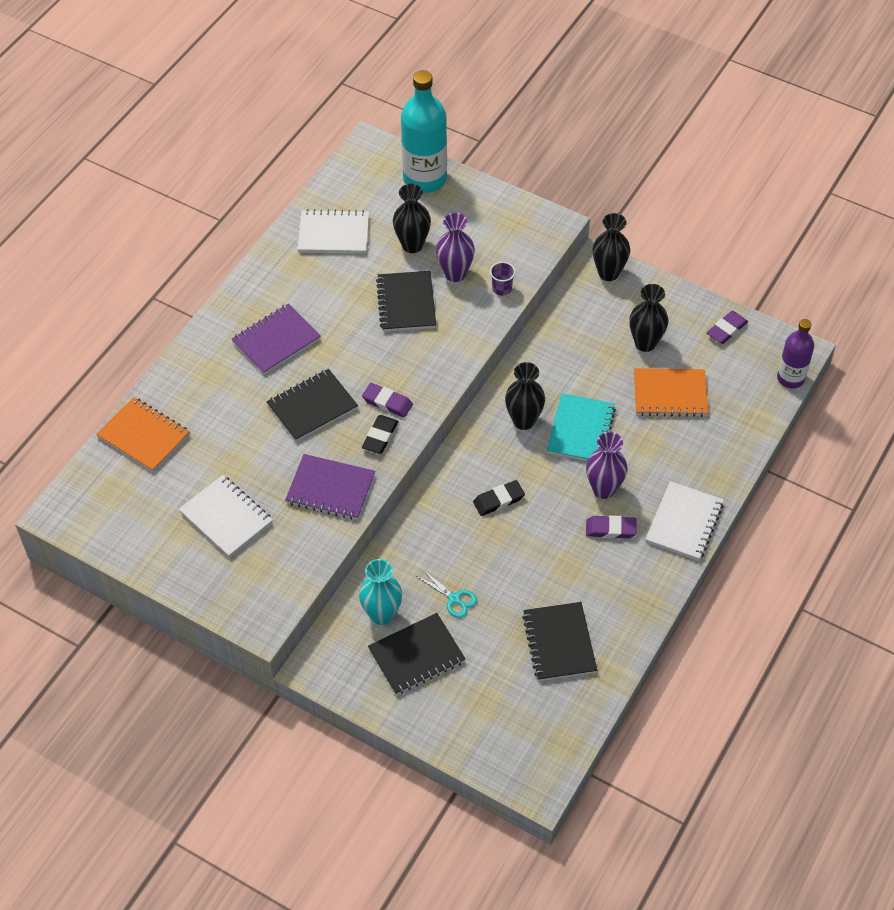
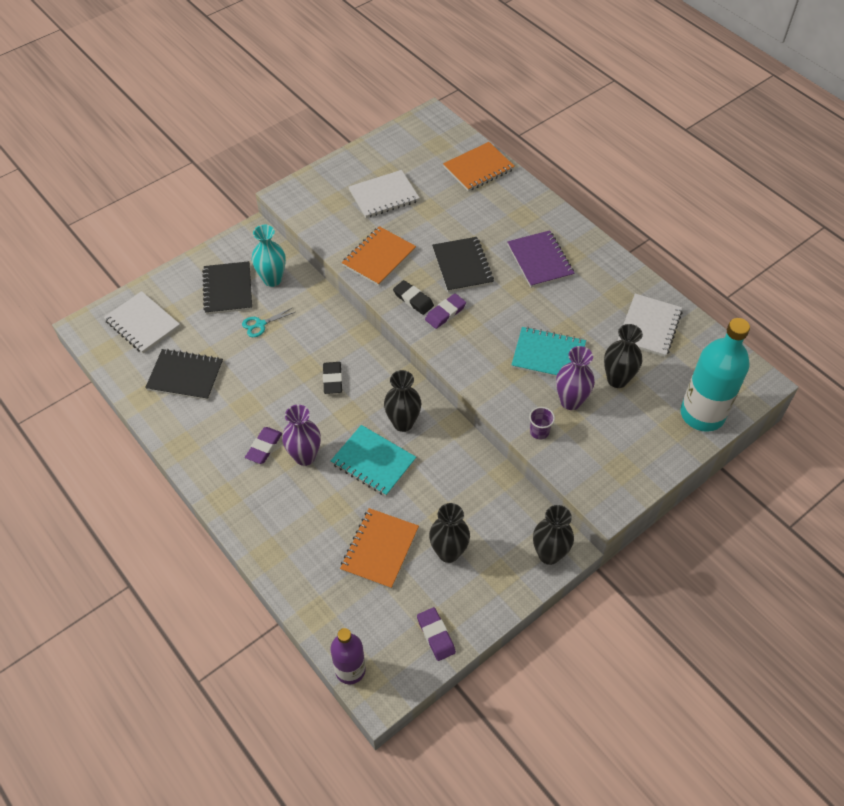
camera: 110 degrees right, 0 degrees up
(330, 489) = (379, 257): purple notebook -> orange notebook
(406, 303) = (548, 355): black notebook -> turquoise notebook
(684, 522) = (240, 504): white notebook -> white notebook (142, 324)

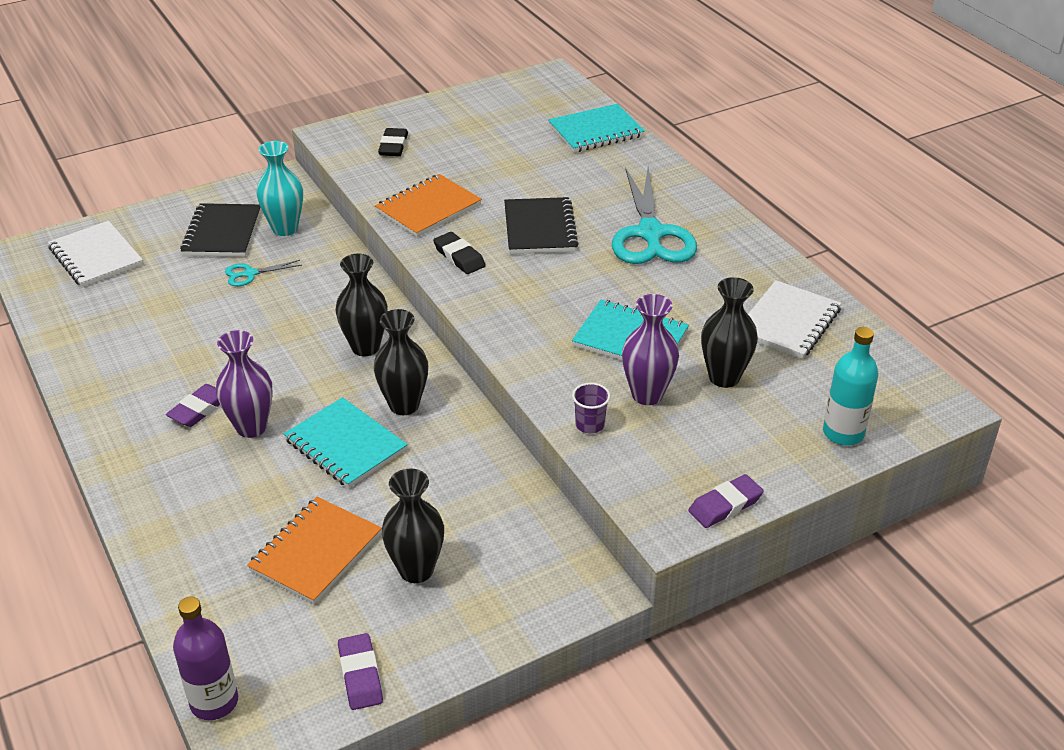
camera: 10 degrees right, 15 degrees down
(185, 376) = (127, 318): black notebook -> none
(332, 379) = (324, 344): black eraser -> black eraser (393, 146)
(384, 196) = (458, 147): white notebook -> none
(445, 313) = (498, 276): purple eraser -> purple eraser (725, 505)
(478, 168) = (596, 131): orange notebook -> turquoise notebook
(540, 260) = (650, 233): purple notebook -> turquoise scissors
(549, 554) = (568, 593): black vase -> black vase (365, 347)
(702, 414) = (843, 433): turquoise bottle -> turquoise bottle, size x0.60

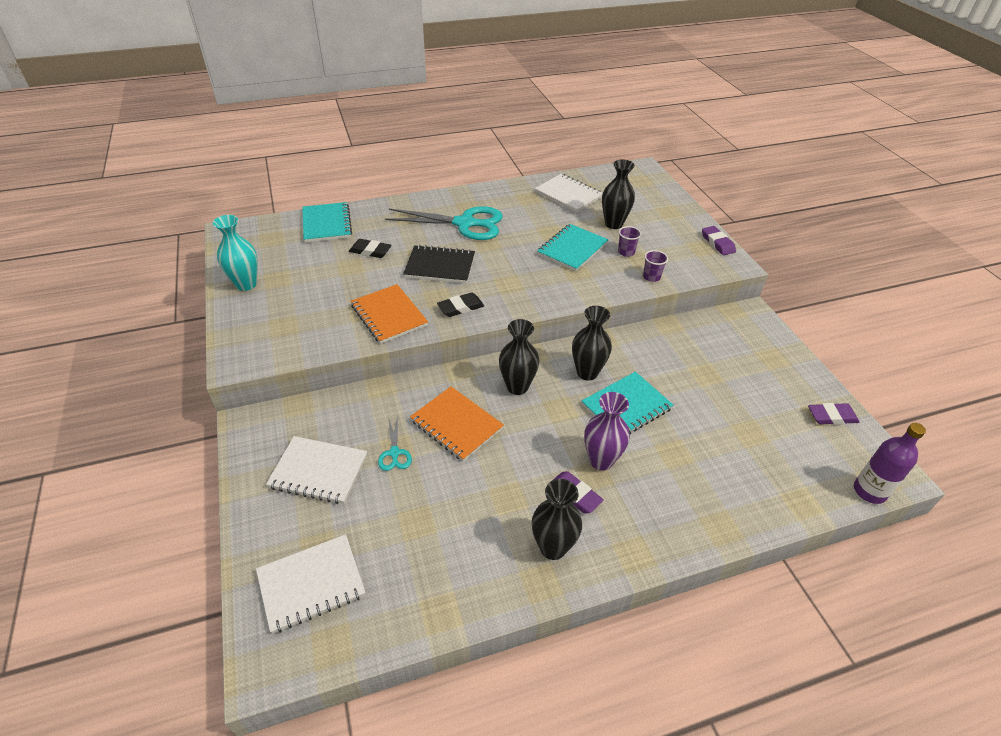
camera: 80 degrees left, 5 degrees up
(222, 233) = (318, 471): black notebook -> white notebook
(285, 228) = (334, 425): turquoise vase -> turquoise vase (246, 284)
(316, 552) = (732, 430): orange notebook -> orange notebook (456, 425)
(393, 146) = (283, 325): black eraser -> black eraser (370, 251)
(416, 570) = (744, 383): black vase -> black vase (553, 547)
(647, 395) = (626, 252): purple vase -> purple cup
(843, 433) = (662, 198): turquoise bottle -> none

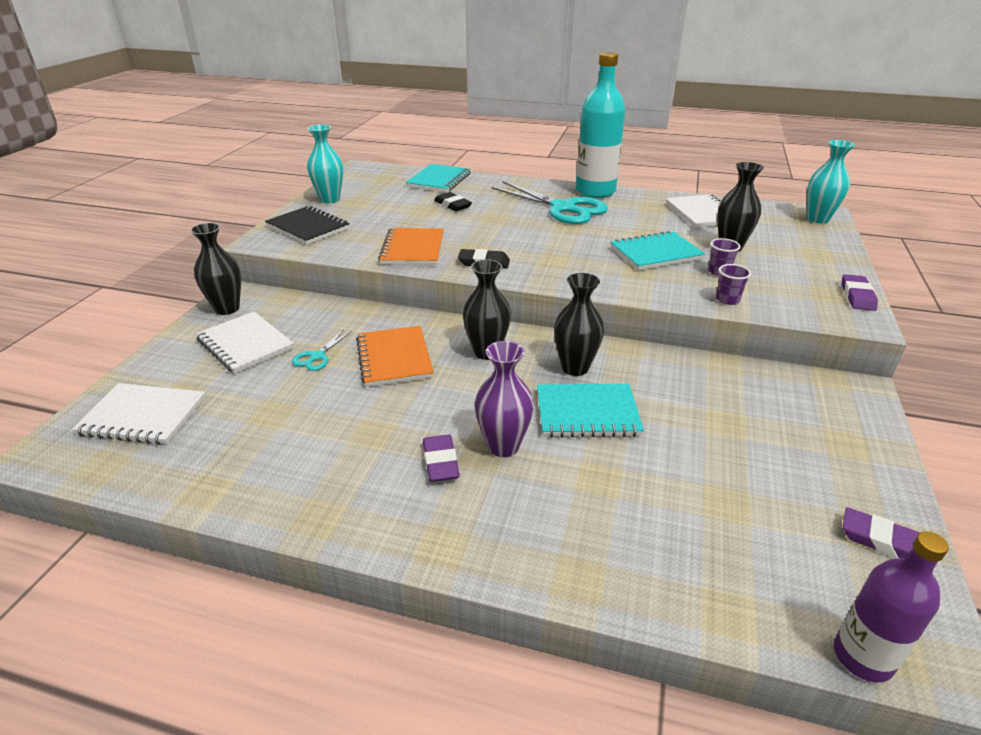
camera: 35 degrees right, 10 degrees down
(440, 266) = (501, 230): black notebook -> black notebook (308, 227)
(472, 195) = (595, 191): none -> turquoise bottle
(553, 547) = (365, 495): black vase -> black vase (227, 308)
(644, 175) = (818, 219): none -> turquoise vase

